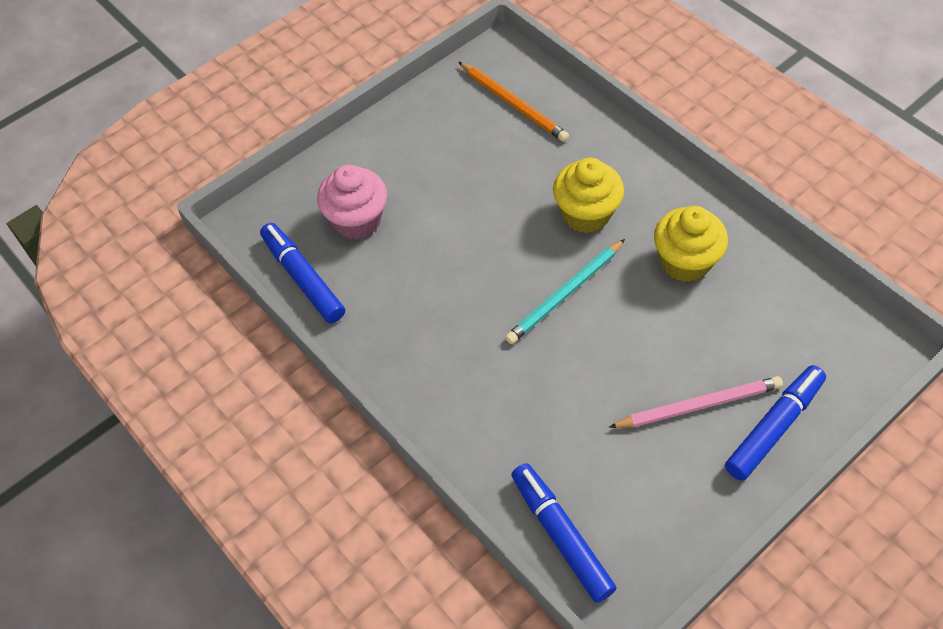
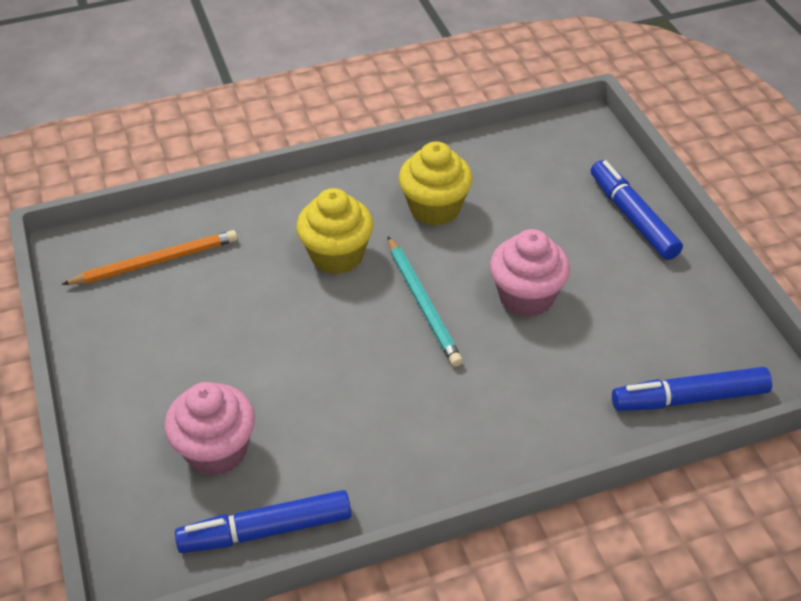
camera: 70 degrees left, 10 degrees down
(615, 368) = (526, 297): none -> pink cupcake
(698, 405) = (591, 255): pink pencil -> none

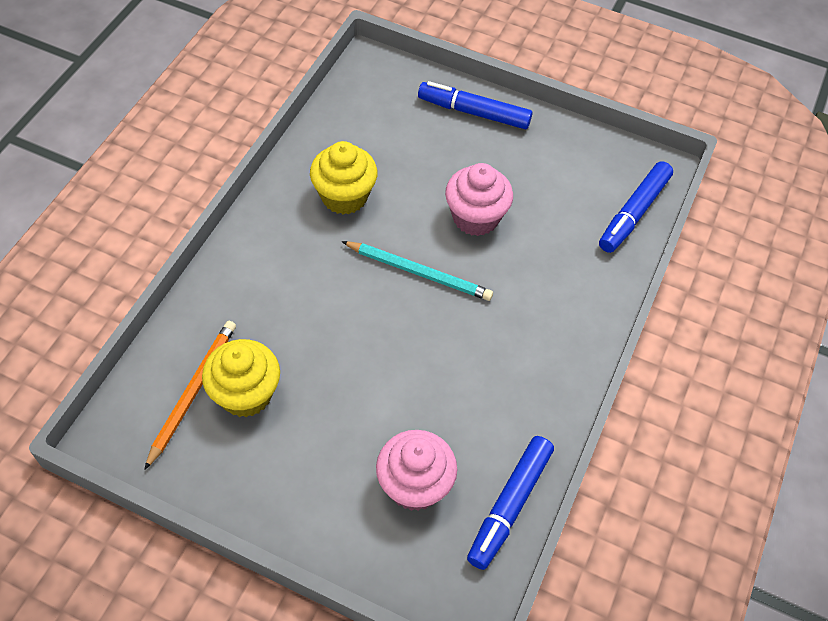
camera: 50 degrees left, 10 degrees up
(337, 255) = (321, 282): yellow cupcake -> yellow cupcake (246, 394)

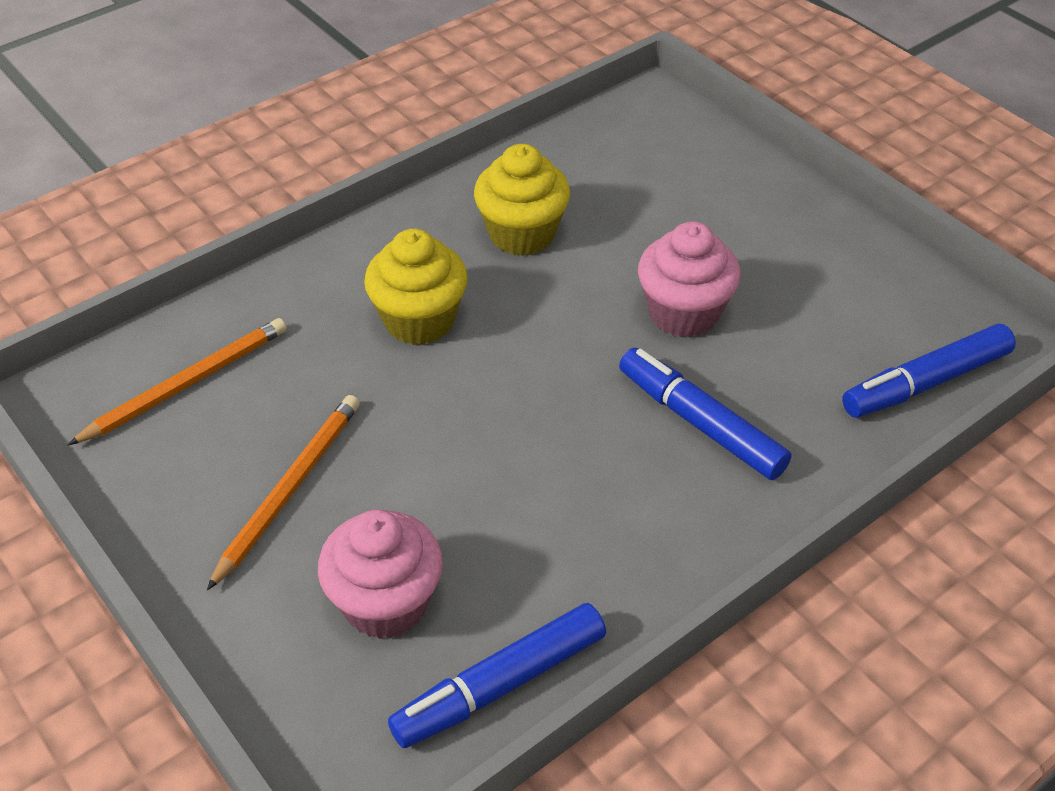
camera: 30 degrees right, 10 degrees down
(246, 394) = (247, 410): yellow cupcake -> yellow cupcake (419, 320)
(309, 437) = (289, 489): none -> orange pencil
(419, 272) = (563, 351): turquoise pencil -> none
(474, 112) = (761, 192): blue marker -> blue marker (700, 423)

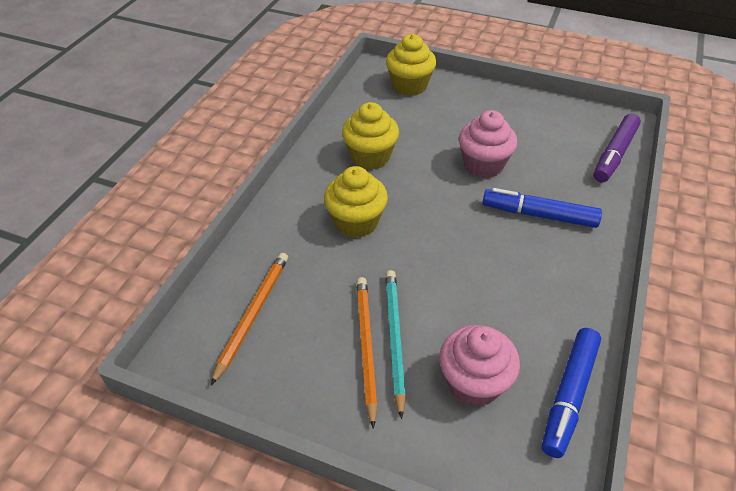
camera: 30 degrees left, 0 degrees up
(334, 497) = (394, 338): none -> turquoise pencil
(681, 145) = (409, 86): none -> yellow cupcake
(925, 383) = (614, 154): blue marker -> purple marker

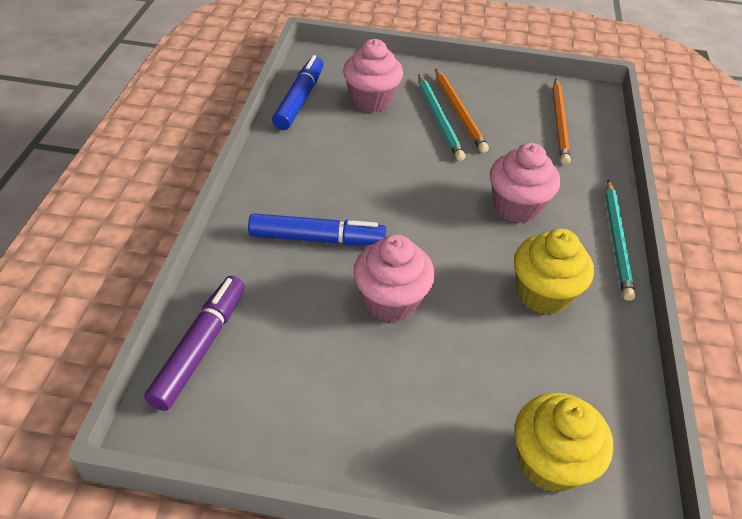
camera: 165 degrees right, 0 degrees up
(287, 185) = (617, 240): none -> turquoise pencil
(356, 222) = (516, 206): yellow cupcake -> pink cupcake

